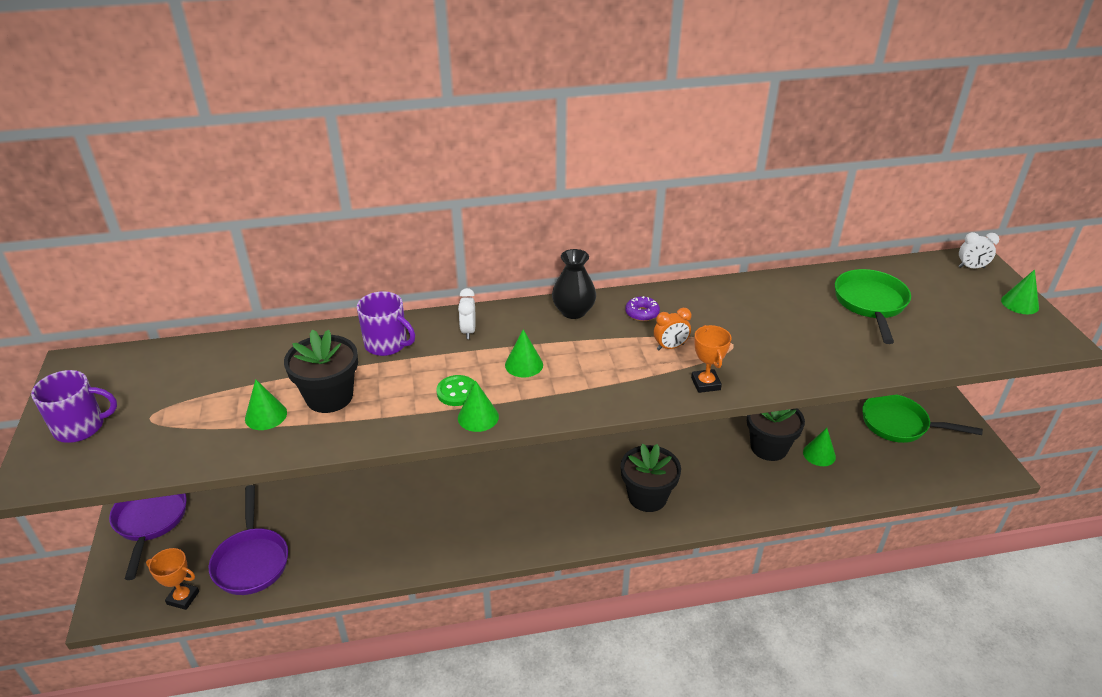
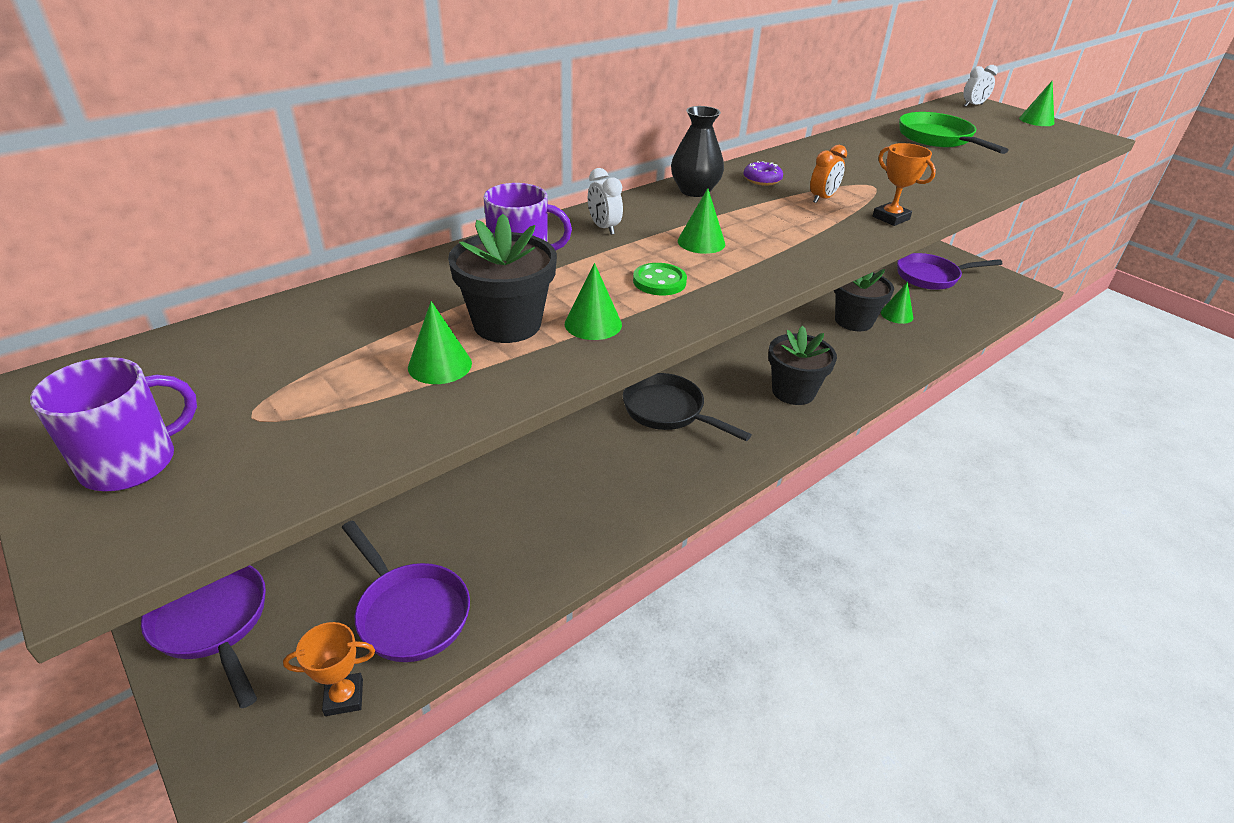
camera: 30 degrees left, 0 degrees up
(478, 417) = (711, 297): green cone -> green cone (593, 324)
(530, 478) = (668, 411): none -> black pan
(899, 424) = (931, 277): green pan -> purple pan

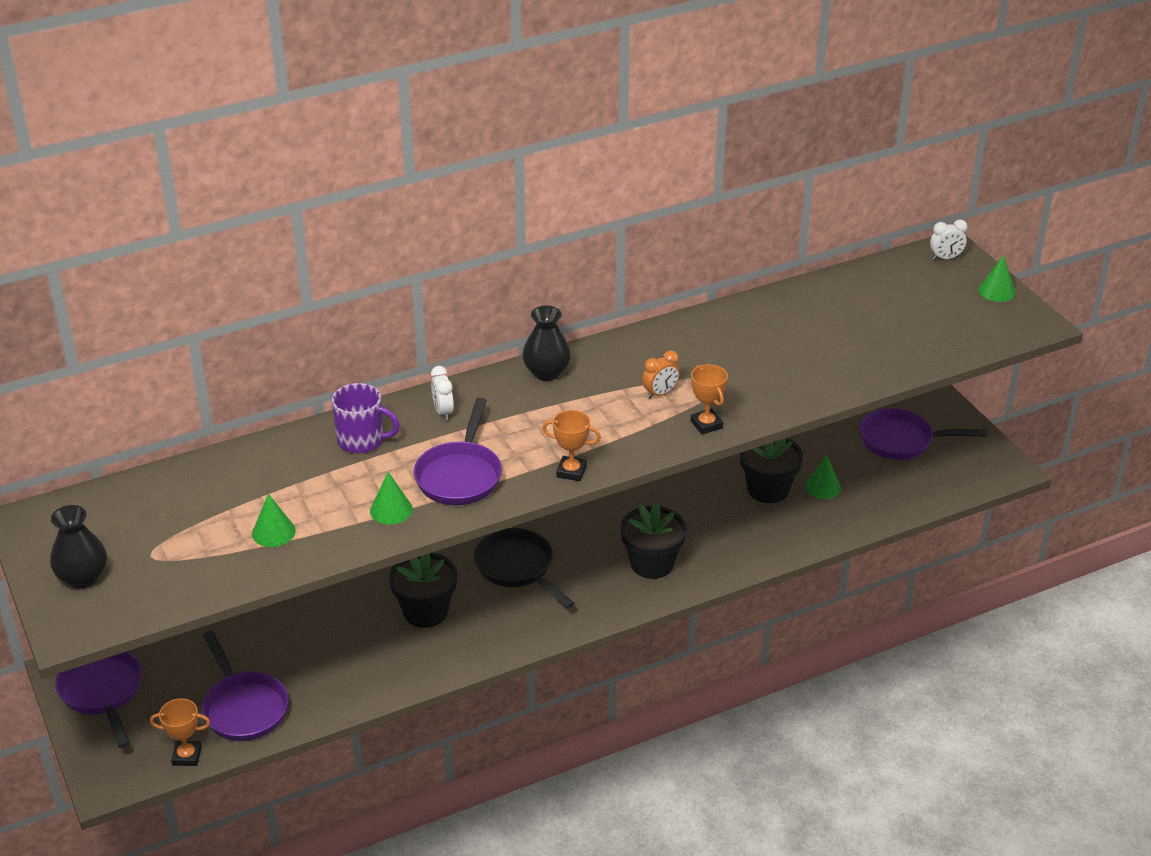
camera: 15 degrees right, 0 degrees up
(132, 462) = (83, 577): purple mug -> black vase
(507, 324) = (330, 503): black flower pot -> black flower pot (425, 611)
(659, 281) = (460, 475): green button -> purple pan
(701, 242) = (517, 436): green cone -> none
(762, 180) = (619, 363): purple donut -> none
(785, 267) = (571, 471): none -> orange trophy
(938, 139) = (850, 315): green pan -> none

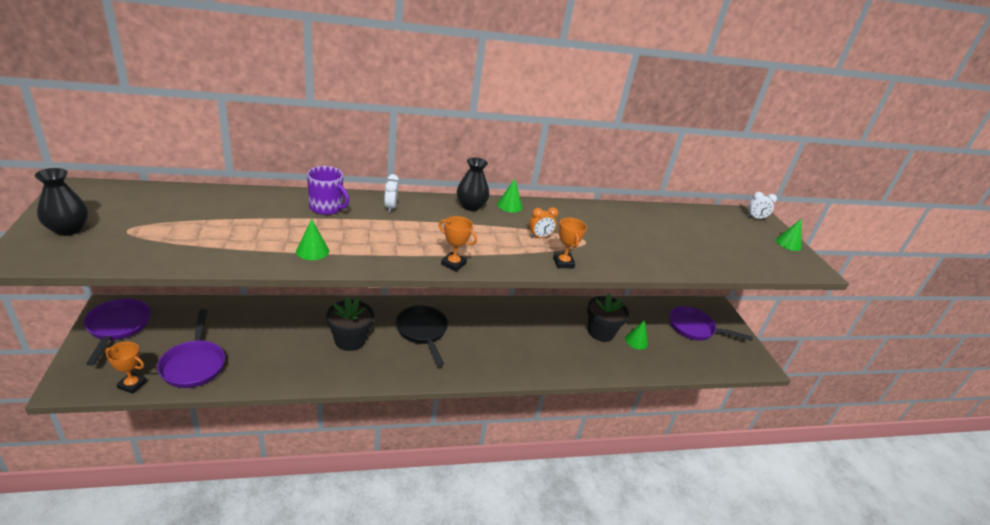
camera: 10 degrees right, 5 degrees down
(273, 532) = (222, 240): green cone -> green cone (509, 205)
(460, 475) = (375, 244): purple pan -> none
(652, 563) = (508, 354): black flower pot -> none

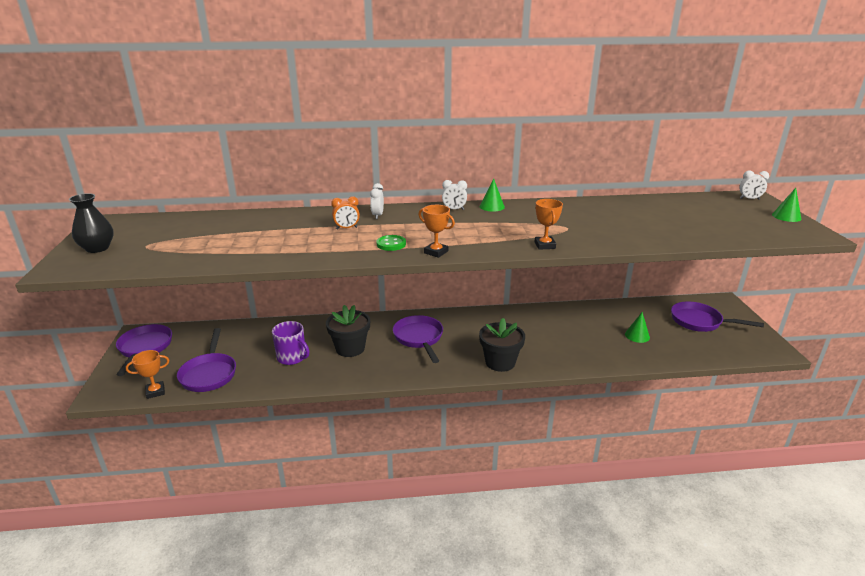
camera: 10 degrees right, 5 degrees down
(132, 385) = (155, 392): orange trophy -> orange trophy turned 45 degrees counterclockwise
(312, 251) = (305, 250): green cone -> none
(326, 208) = (319, 219): purple mug -> purple mug (292, 357)
(406, 249) = (391, 244): none -> green button
(422, 332) = (419, 338): black pan -> purple pan
(471, 206) = (454, 209): black vase -> white clock
(539, 237) = (521, 228): orange clock -> orange clock (346, 228)
(600, 332) = (599, 330): black flower pot -> black flower pot (500, 362)

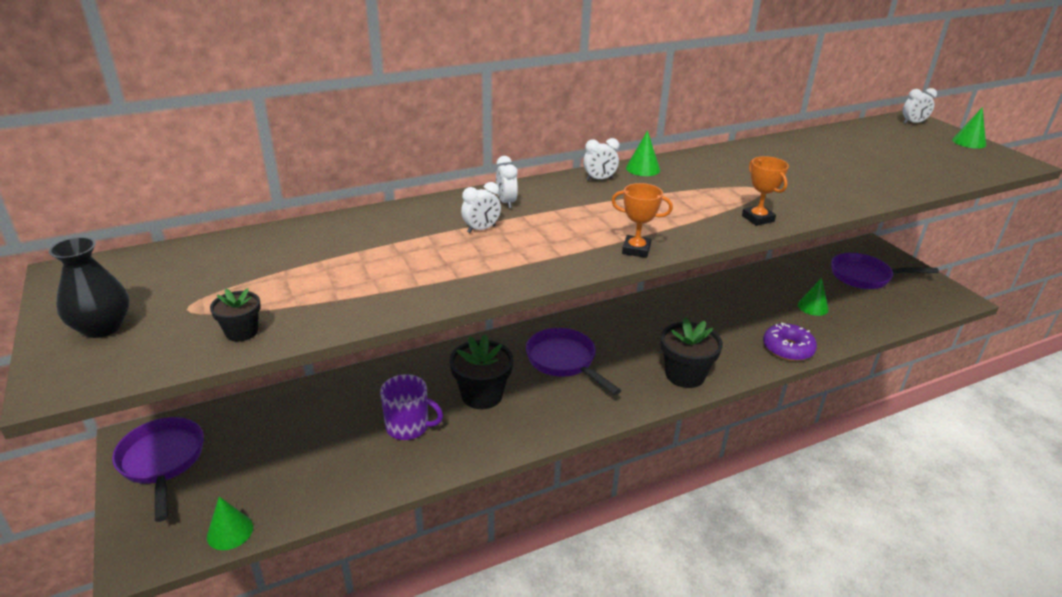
camera: 20 degrees left, 5 degrees up
(155, 392) = (230, 531): orange trophy -> green cone
(162, 261) = (242, 332): none -> black flower pot
(209, 374) = (299, 481): purple pan -> none
(346, 228) = (481, 229): orange clock -> white clock
(391, 244) = (566, 246): green button -> none
(594, 360) = (787, 349): none -> purple donut

